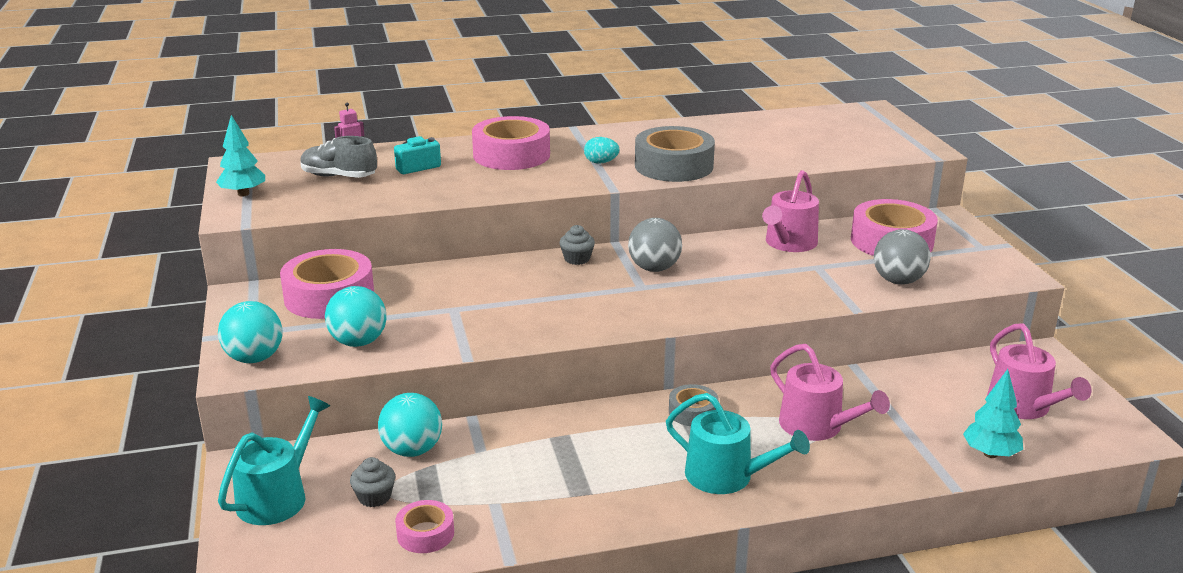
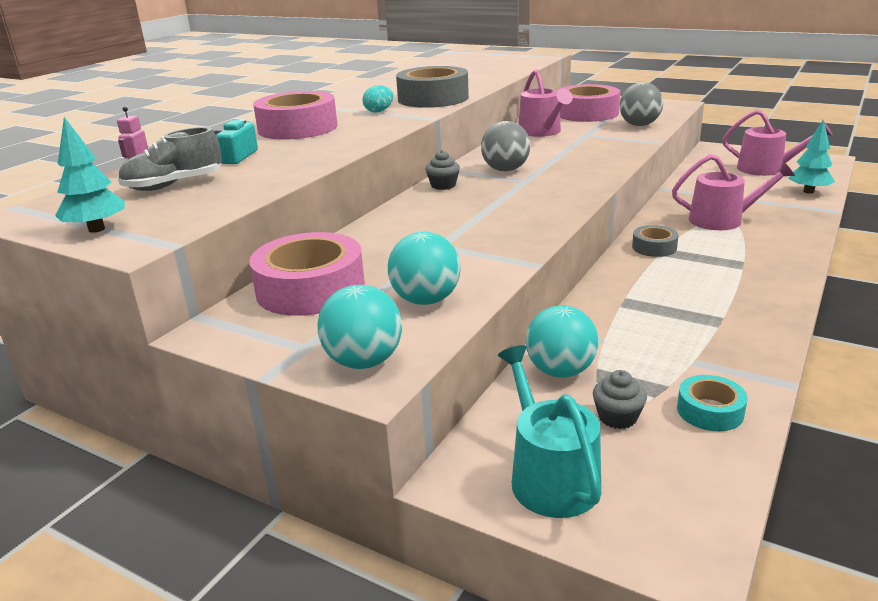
camera: 45 degrees left, 0 degrees up
(425, 534) = (710, 411): pink tape -> turquoise tape
(726, 476) = (753, 265): turquoise watering can -> none

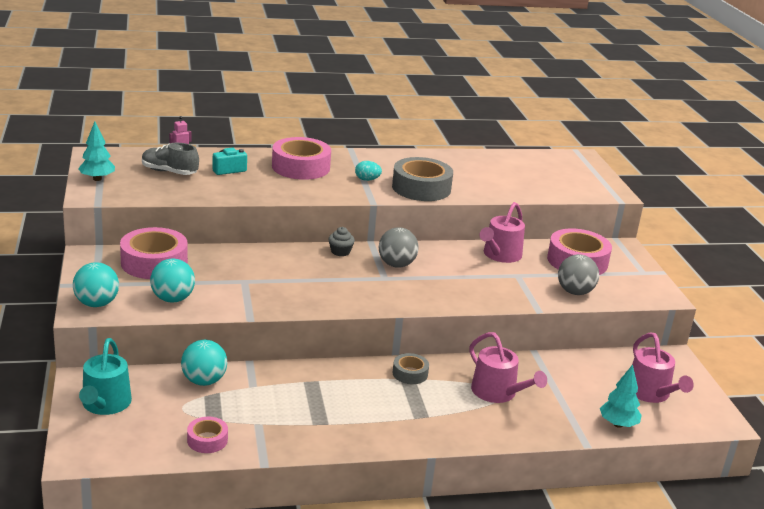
camera: 45 degrees right, 0 degrees up
(549, 476) = (105, 404): turquoise watering can -> turquoise watering can turned 150 degrees clockwise
(617, 417) = (174, 411): grey cupcake -> none
(710, 411) = (207, 440): turquoise tape -> pink tape

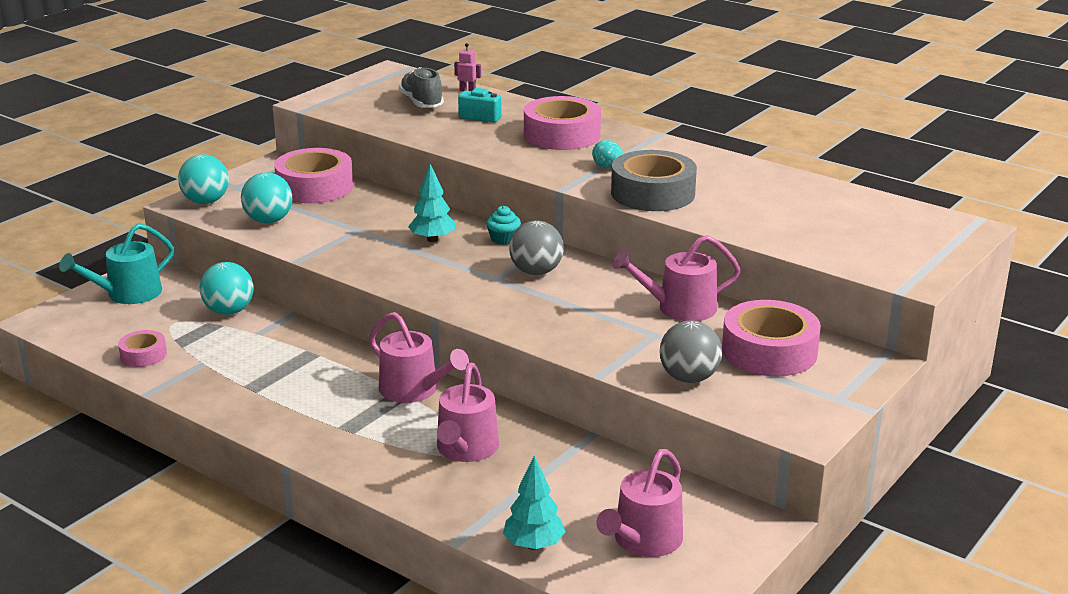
camera: 50 degrees right, 0 degrees up
(97, 179) = (346, 91): turquoise tree -> turquoise tree (432, 239)
(340, 252) = (503, 239): grey cupcake -> turquoise cupcake
(410, 373) = (414, 390): grey tape -> pink watering can

